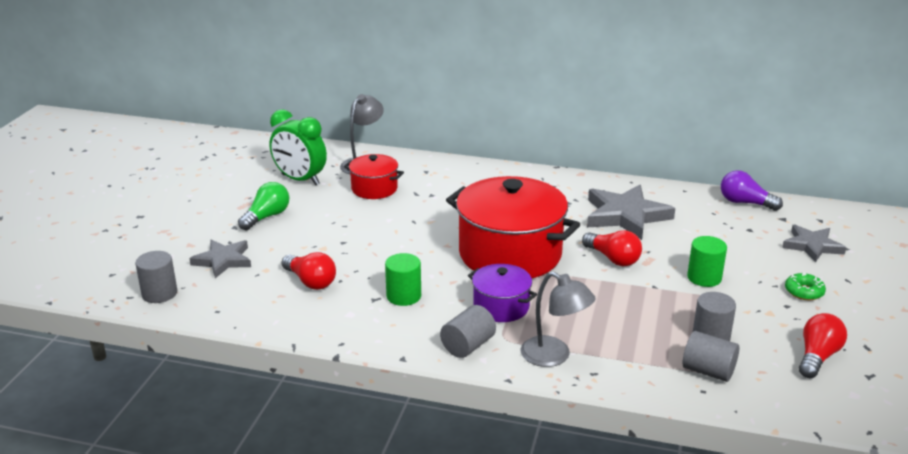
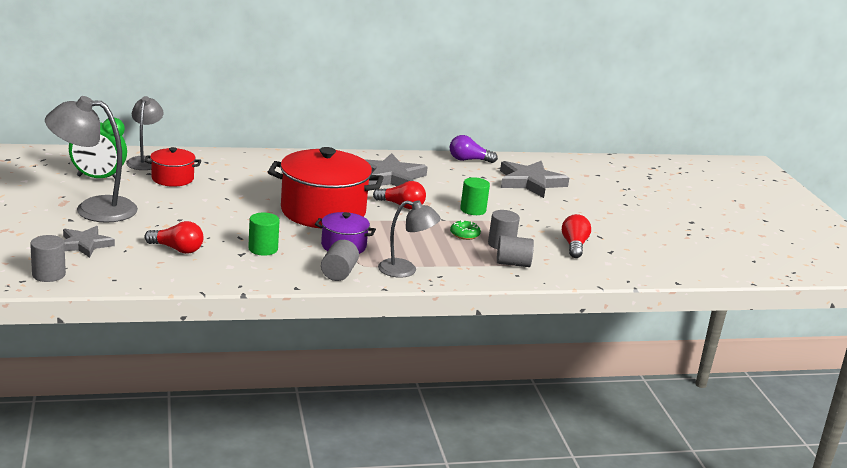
camera: 30 degrees left, 5 degrees down
(266, 217) = (93, 209): green light bulb -> grey lamp
(804, 292) = (542, 210): green donut -> green donut (464, 234)
(812, 246) = (530, 182): grey star -> grey star, size x1.59

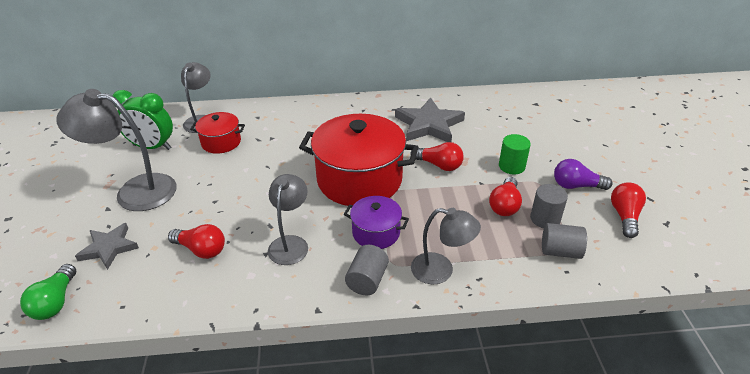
camera: 10 degrees right, 15 degrees up
(48, 274) = (55, 302): grey cylinder -> green light bulb
(263, 249) = (290, 243): green cylinder -> grey lamp
(464, 234) = (504, 205): green donut -> red light bulb
(468, 160) = (504, 96): purple light bulb -> purple light bulb (576, 186)
(530, 182) = (567, 122): grey star -> none

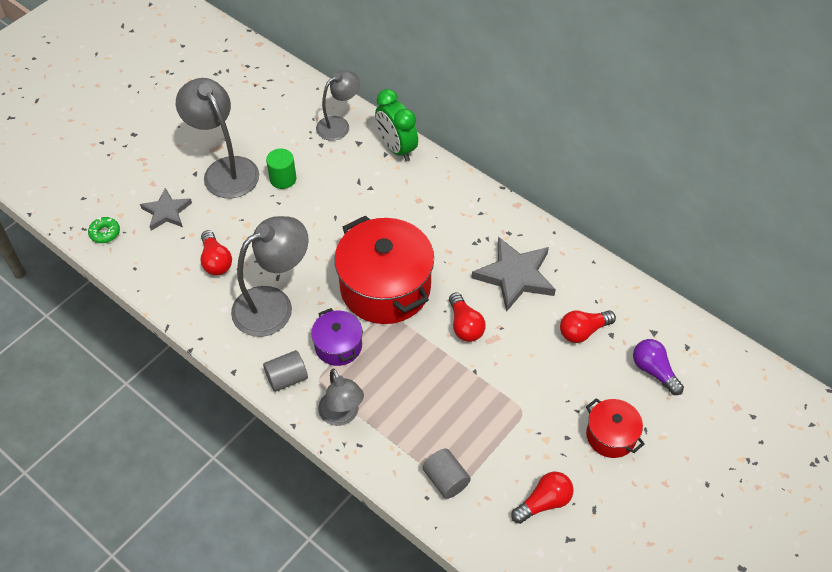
camera: 45 degrees right, 15 degrees up
(55, 302) = (105, 233): green light bulb -> green donut
(152, 147) = (276, 130): green clock -> green clock (396, 148)
(221, 142) = (328, 163): red pot -> red pot (611, 436)
(290, 243) = (274, 305): grey lamp -> grey lamp, size x1.59
(504, 205) = (462, 407): red light bulb -> red light bulb (583, 331)
(511, 166) = (523, 378): green cylinder -> green cylinder (283, 179)
(545, 219) = (476, 446): grey cylinder -> none
(576, 186) = (549, 442): purple light bulb -> purple light bulb (654, 371)

